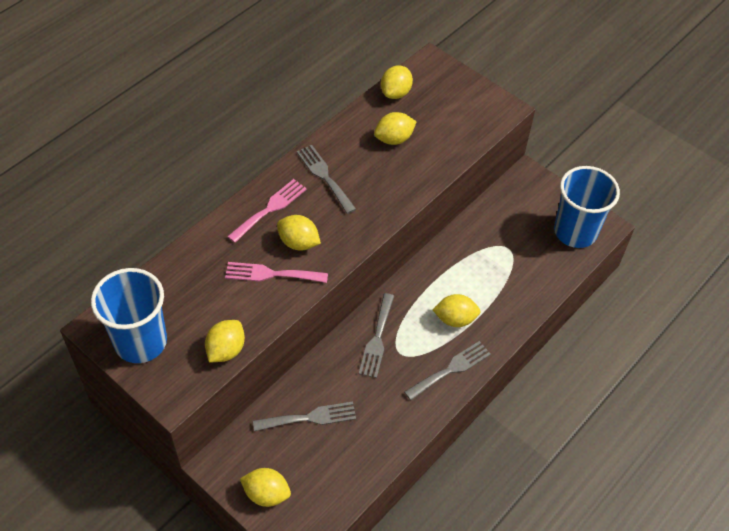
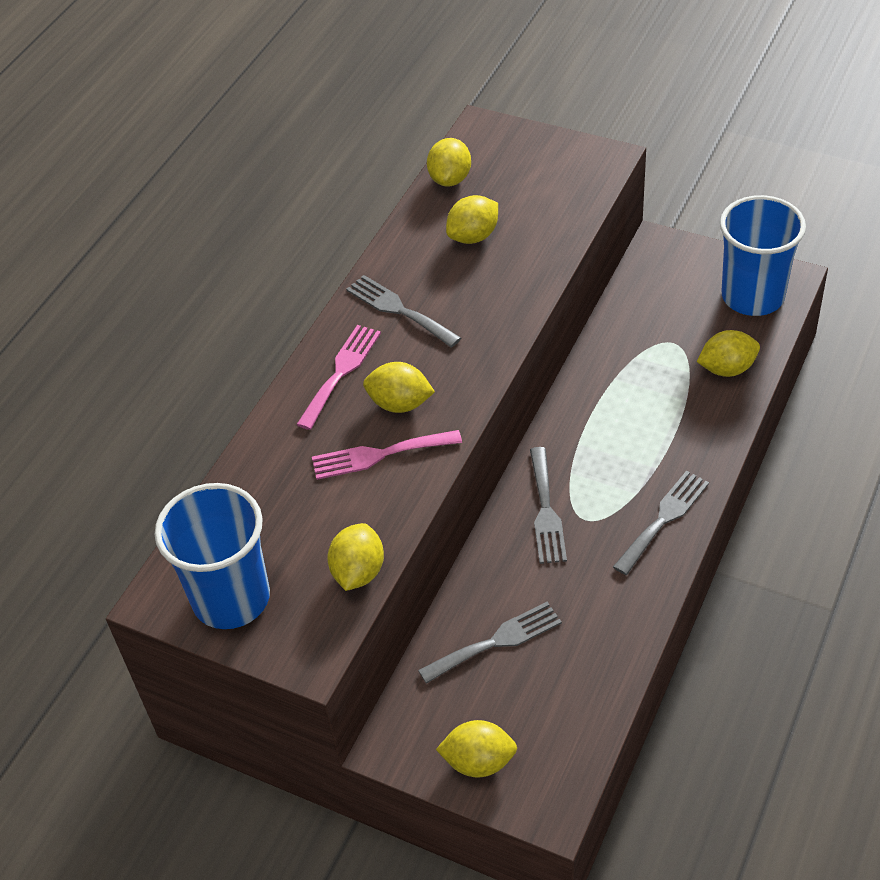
camera: 10 degrees left, 5 degrees down
(455, 319) = (641, 453): yellow lemon -> yellow lemon (727, 369)

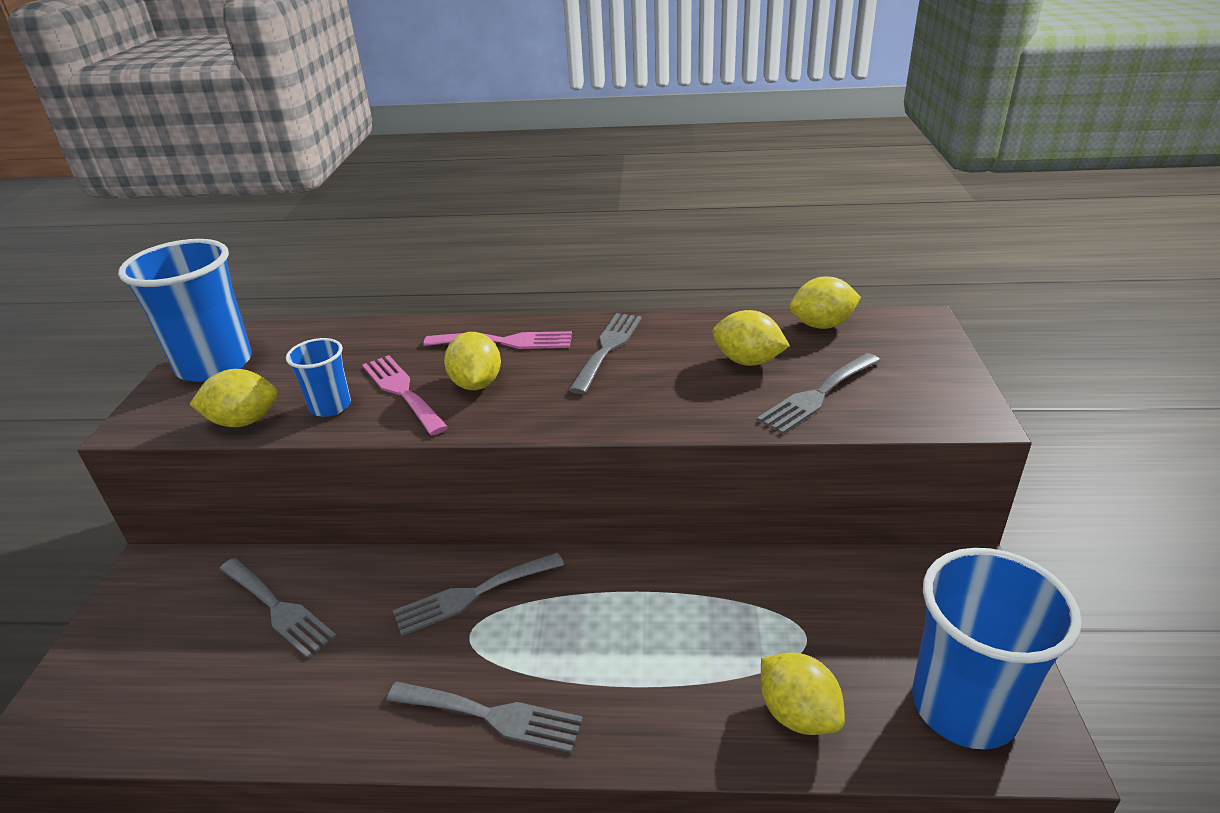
camera: 65 degrees right, 15 degrees down
(372, 507) = (330, 406): none -> blue cup
(478, 761) = (115, 643): yellow lemon -> none
(541, 217) = (817, 395): none -> grey fork

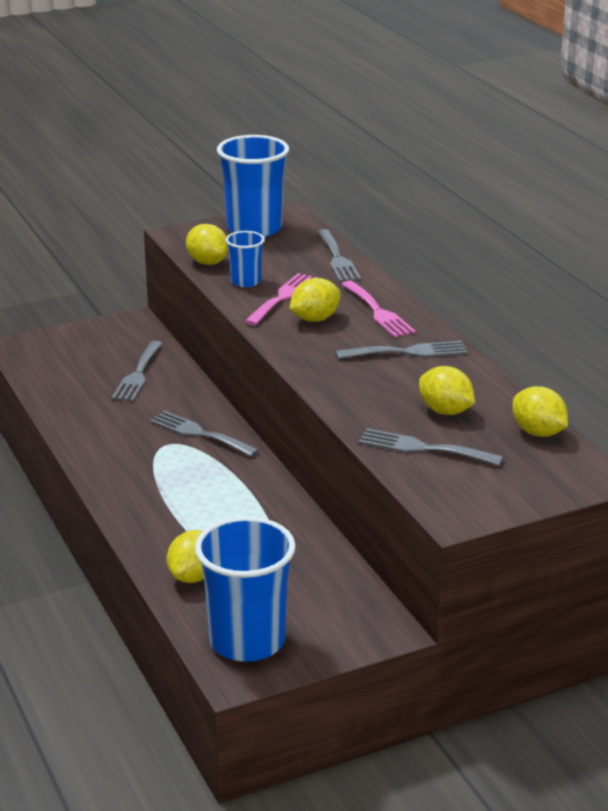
camera: 60 degrees right, 5 degrees down
(492, 716) = (116, 471): grey fork -> grey fork (337, 259)
(748, 361) = (445, 411): yellow lemon -> yellow lemon turned 45 degrees counterclockwise

